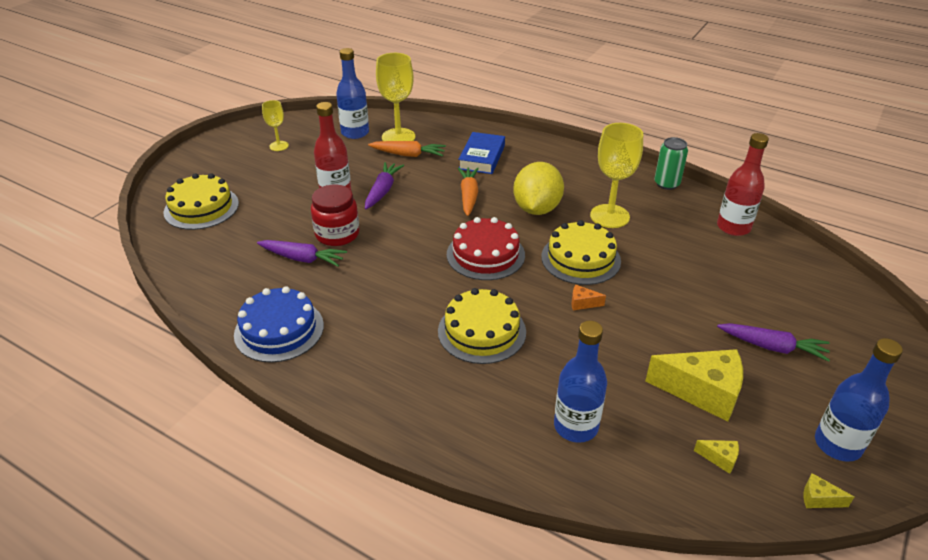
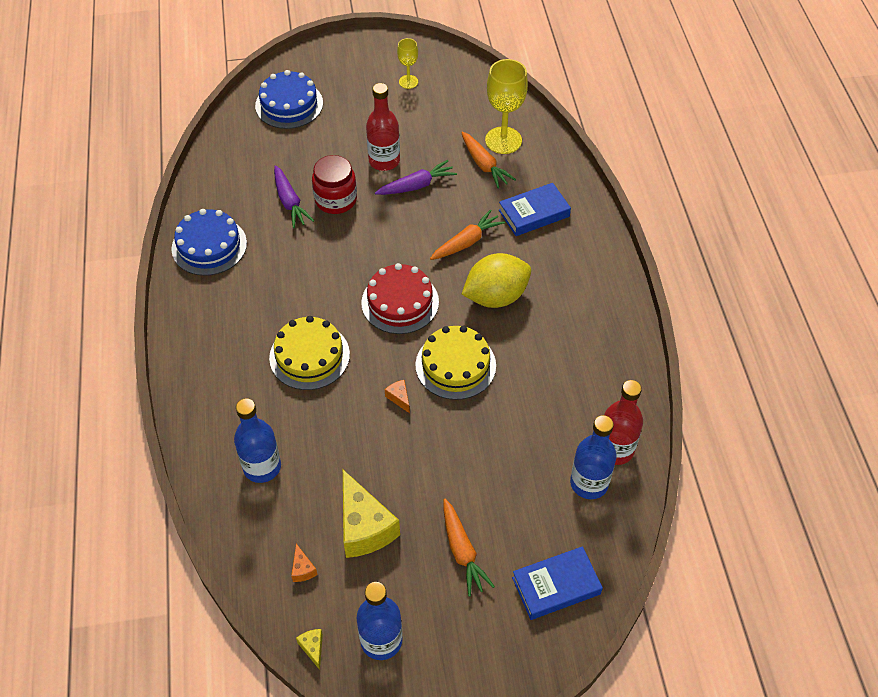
camera: 50 degrees right, 15 degrees up
(201, 208) = (289, 104): yellow cake -> blue cake
(355, 133) = (478, 110): blue bottle -> blue bottle (589, 483)
(609, 216) = (537, 351): yellow goblet -> none
(666, 184) = (636, 365): green can -> none
(720, 458) = (302, 569): yellow cheese -> orange cheese
(772, 347) = (462, 551): purple carrot -> orange carrot
(841, 315) = (556, 586): none -> blue book

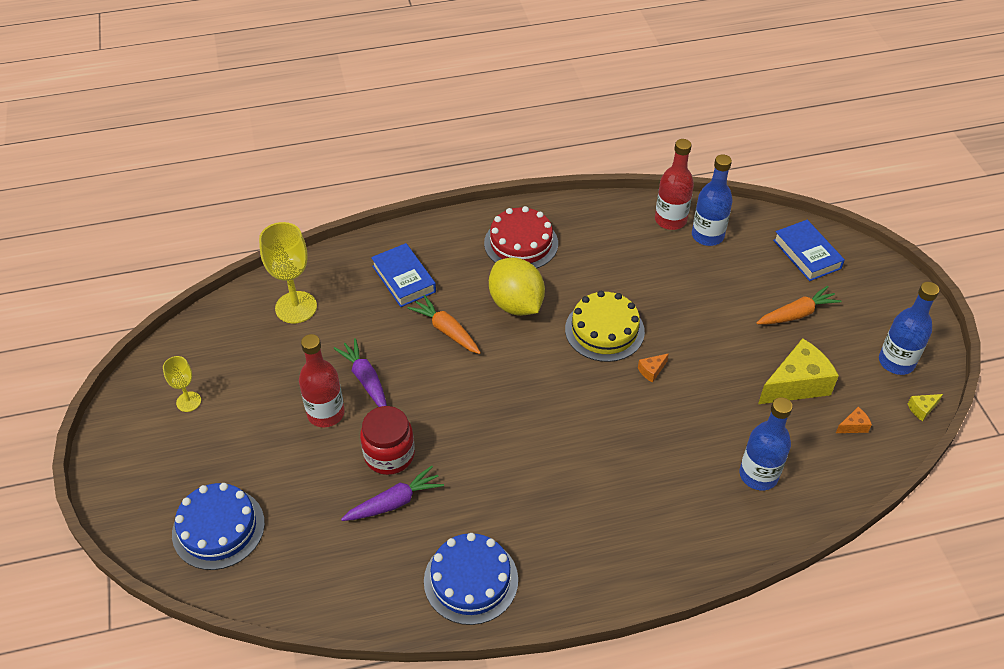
camera: 95 degrees left, 5 degrees down
(309, 356) = (616, 452): yellow cake -> none
(400, 302) = (533, 380): red cake -> red cake (521, 243)
(484, 165) = (333, 322): orange carrot -> none

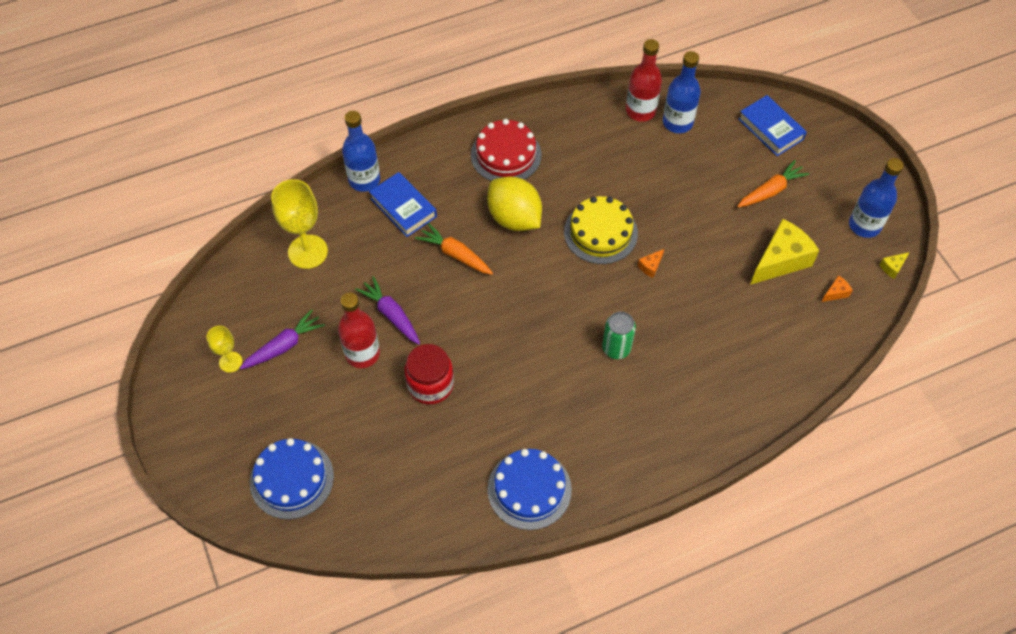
camera: 10 degrees left, 10 degrees up
(394, 502) = (445, 429): purple carrot -> purple carrot (284, 346)
(598, 447) = (616, 348): none -> green can
(758, 475) = (761, 352): blue bottle -> blue bottle (364, 180)

